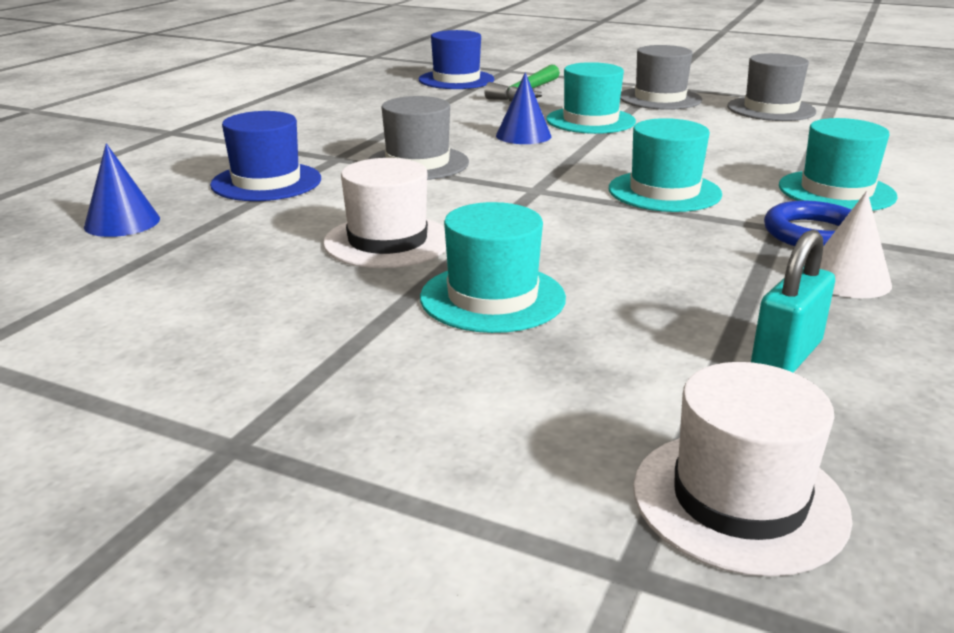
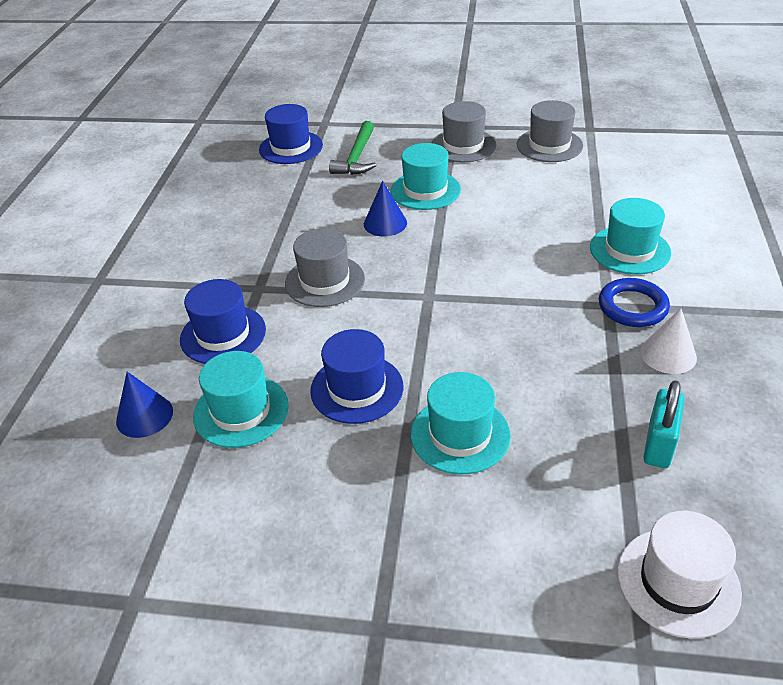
camera: 15 degrees left, 15 degrees up
(387, 241) = (357, 388): white hat -> blue hat
(664, 192) = (518, 278): turquoise hat -> turquoise hat (241, 411)

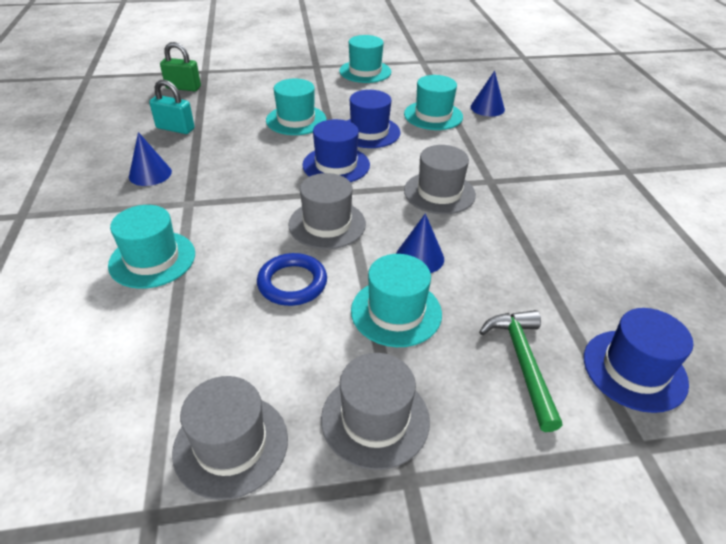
camera: 160 degrees right, 0 degrees up
(223, 334) = (484, 148): blue hat -> blue hat (336, 165)
(280, 579) = (365, 71): none -> turquoise hat
(458, 262) = (327, 224): none -> grey hat
(632, 307) = (167, 204): blue ring -> blue ring (292, 283)
(659, 444) = (175, 128): turquoise padlock -> turquoise padlock turned 75 degrees counterclockwise
(668, 354) = (150, 174): white cone -> blue cone
(678, 582) = (183, 88): white hat -> green padlock

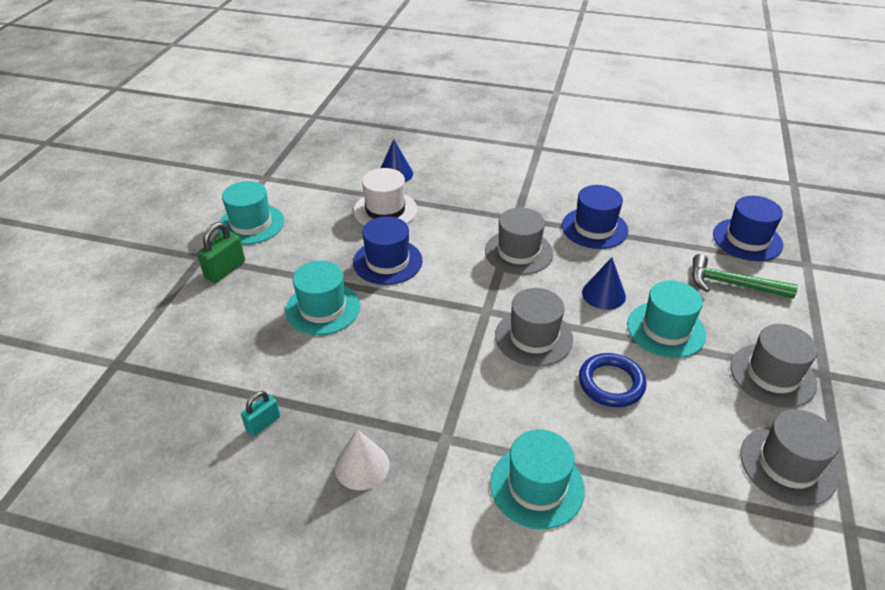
camera: 65 degrees left, 0 degrees up
(150, 174) = (362, 466): blue cone -> white cone
(175, 128) = (263, 423): turquoise padlock -> turquoise padlock, size x0.66
(183, 88) = (148, 396): green padlock -> green padlock (225, 270)
(336, 165) = (436, 303): blue hat -> blue hat (594, 228)
(433, 115) = (385, 210): turquoise hat -> white hat

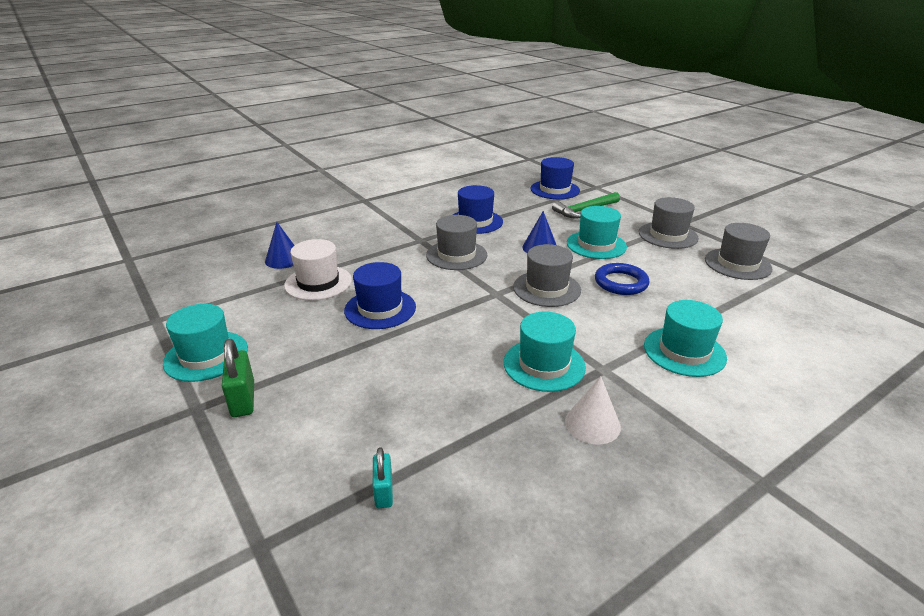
camera: 50 degrees left, 10 degrees down
(263, 423) = (483, 462): turquoise padlock -> turquoise padlock (384, 491)
(323, 308) = (385, 364): turquoise hat -> turquoise hat (544, 365)

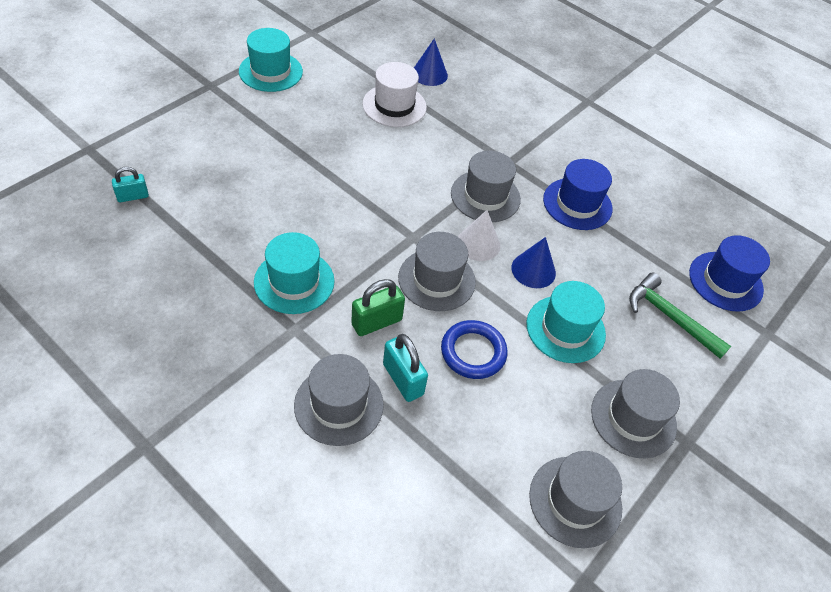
camera: 70 degrees right, 20 degrees up
(243, 399) = (222, 104): green padlock -> green padlock (376, 322)
(380, 309) = (361, 155): blue hat -> none
(592, 424) = (213, 319): white cone -> white cone (478, 244)
(652, 317) = (403, 379): none -> turquoise padlock
(684, 351) = (339, 405): turquoise hat -> grey hat

